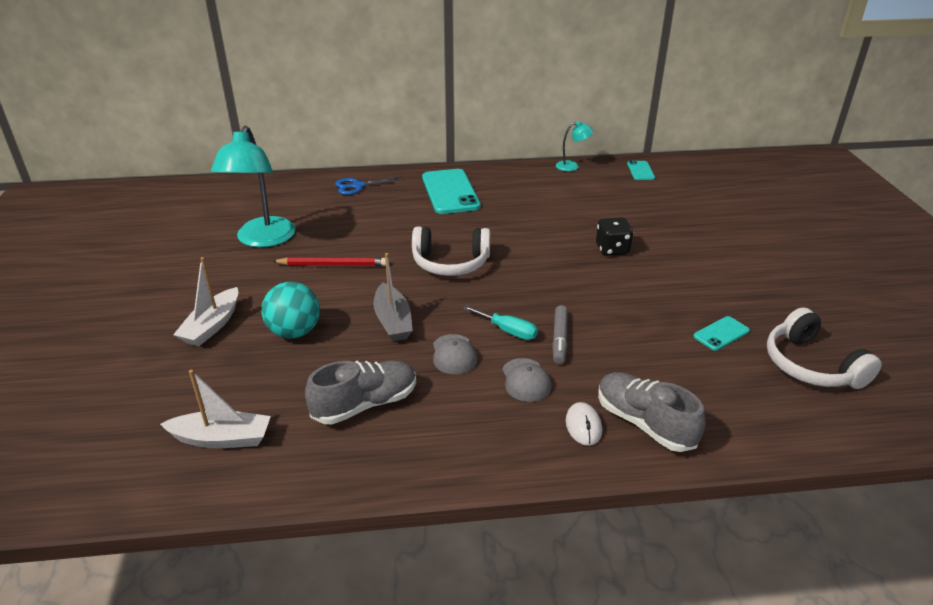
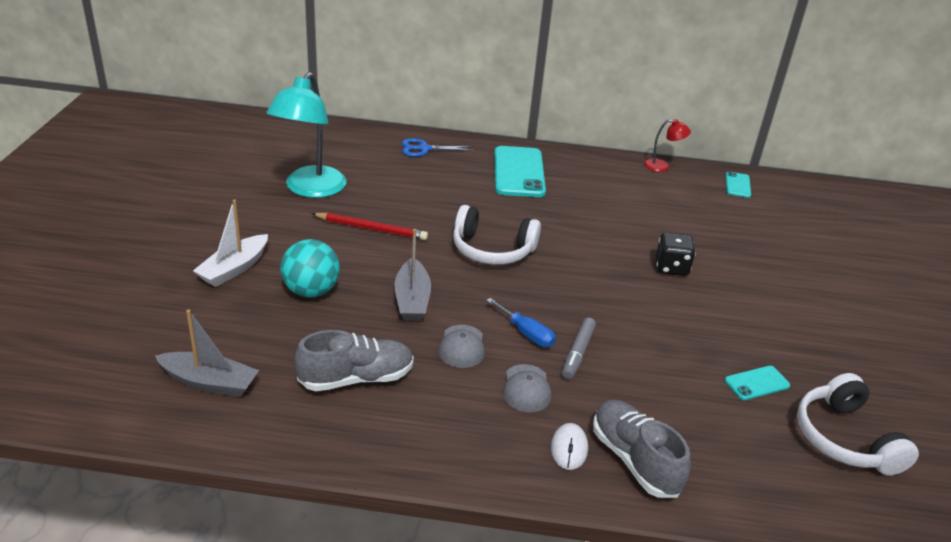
camera: 10 degrees right, 0 degrees up
(222, 438) = (210, 382): white boat -> grey boat
(508, 331) = (526, 333): turquoise screwdriver -> blue screwdriver
(572, 166) = (662, 166): turquoise lamp -> red lamp

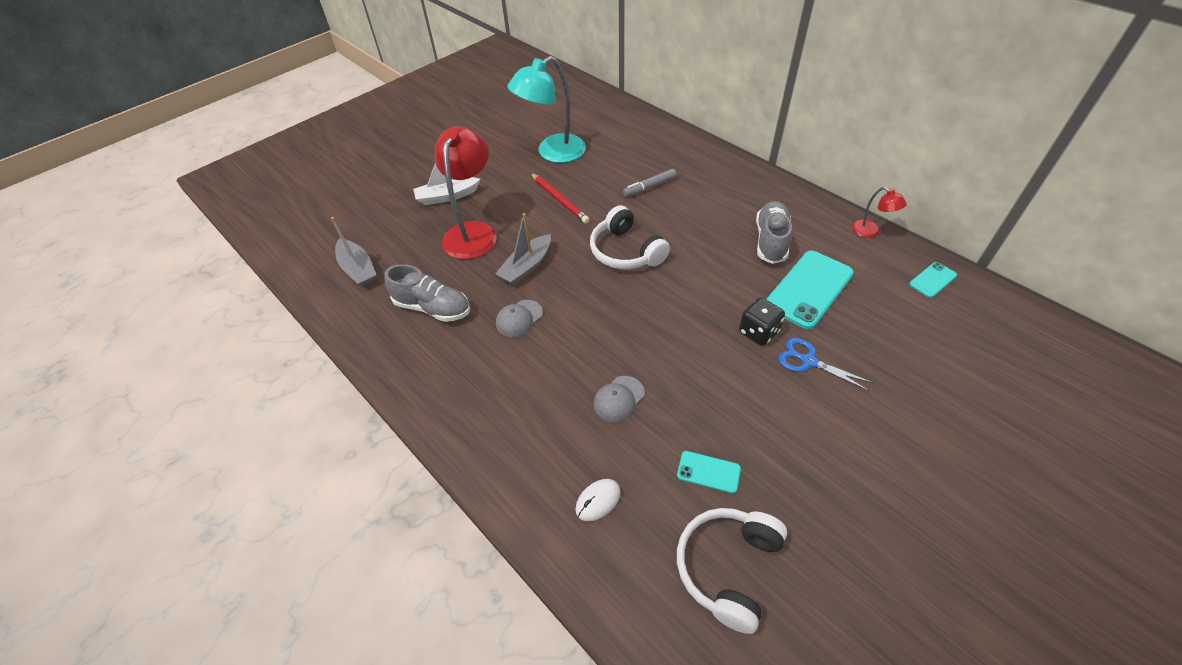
camera: 45 degrees right, 15 degrees up
(311, 291) = (473, 232): turquoise ball -> red lamp
(424, 149) = (669, 145): blue scissors -> blue scissors (808, 361)
(518, 172) = (724, 191): turquoise phone -> turquoise phone (809, 289)
(526, 333) = (573, 331): blue screwdriver -> none
(526, 388) = (525, 373): grey cap -> grey cap (618, 399)
(569, 448) = (502, 434): white mouse -> white mouse (598, 500)
(577, 353) = (592, 366): grey marker -> grey marker (649, 187)
(634, 460) = (535, 471): grey shoe -> grey shoe (771, 241)

